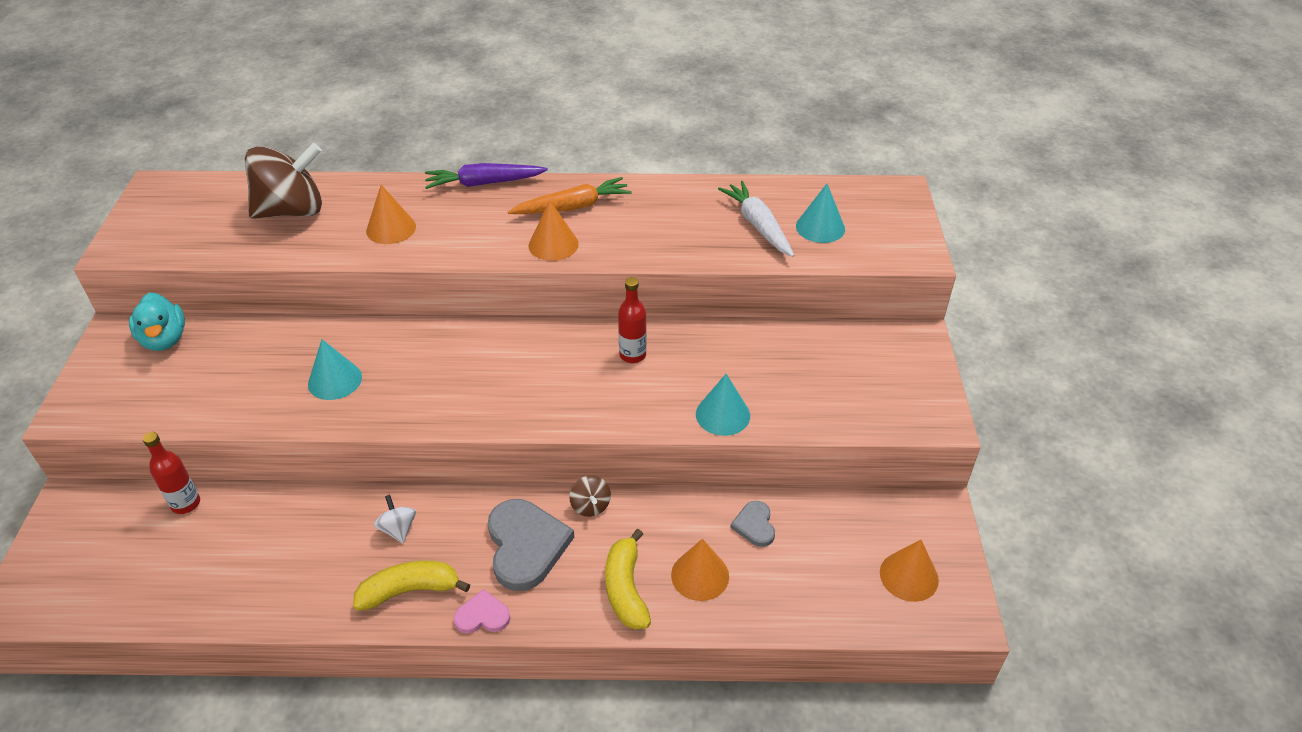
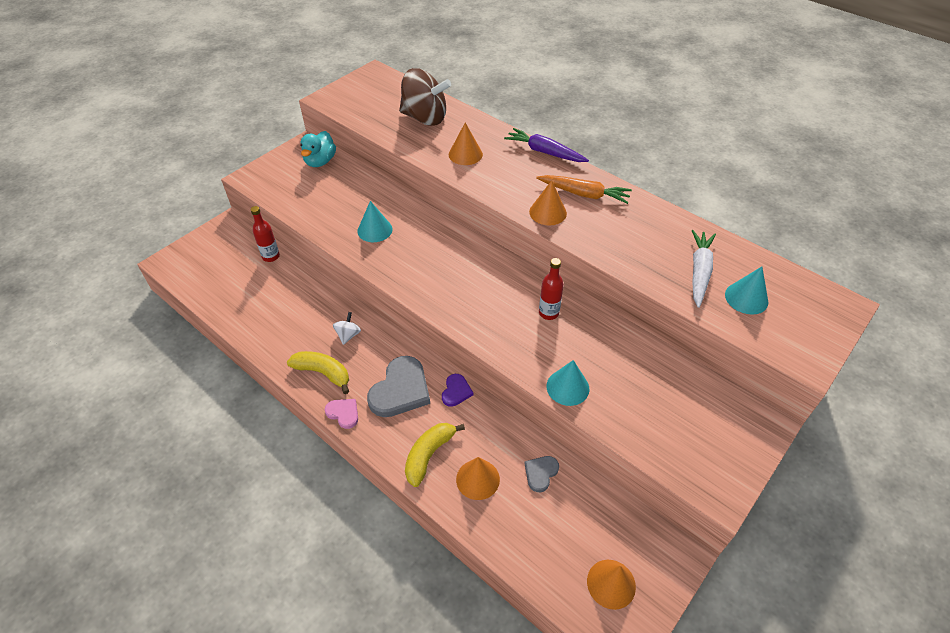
camera: 40 degrees right, 5 degrees up
(590, 506) = (456, 391): brown spinning top -> purple heart

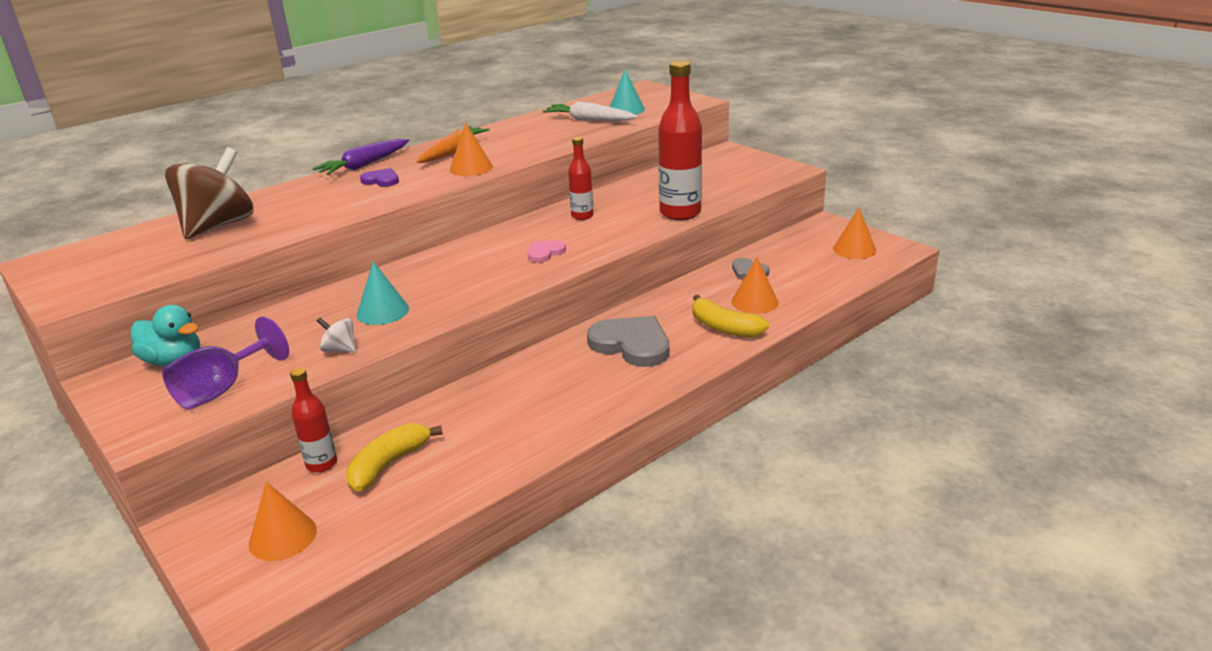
camera: 80 degrees left, 20 degrees down
(288, 189) = (222, 389): none -> purple goblet
(323, 373) = (590, 401): yellow banana -> yellow banana (388, 464)
(343, 413) = (659, 384): pink heart -> pink heart (545, 253)
(348, 335) = (529, 383): white spinning top -> white spinning top (340, 350)
(456, 391) = (642, 310): purple heart -> purple heart (381, 180)
(465, 154) = (328, 203): orange cone -> orange cone (283, 536)
(567, 387) = (680, 213): turquoise cone -> red bottle

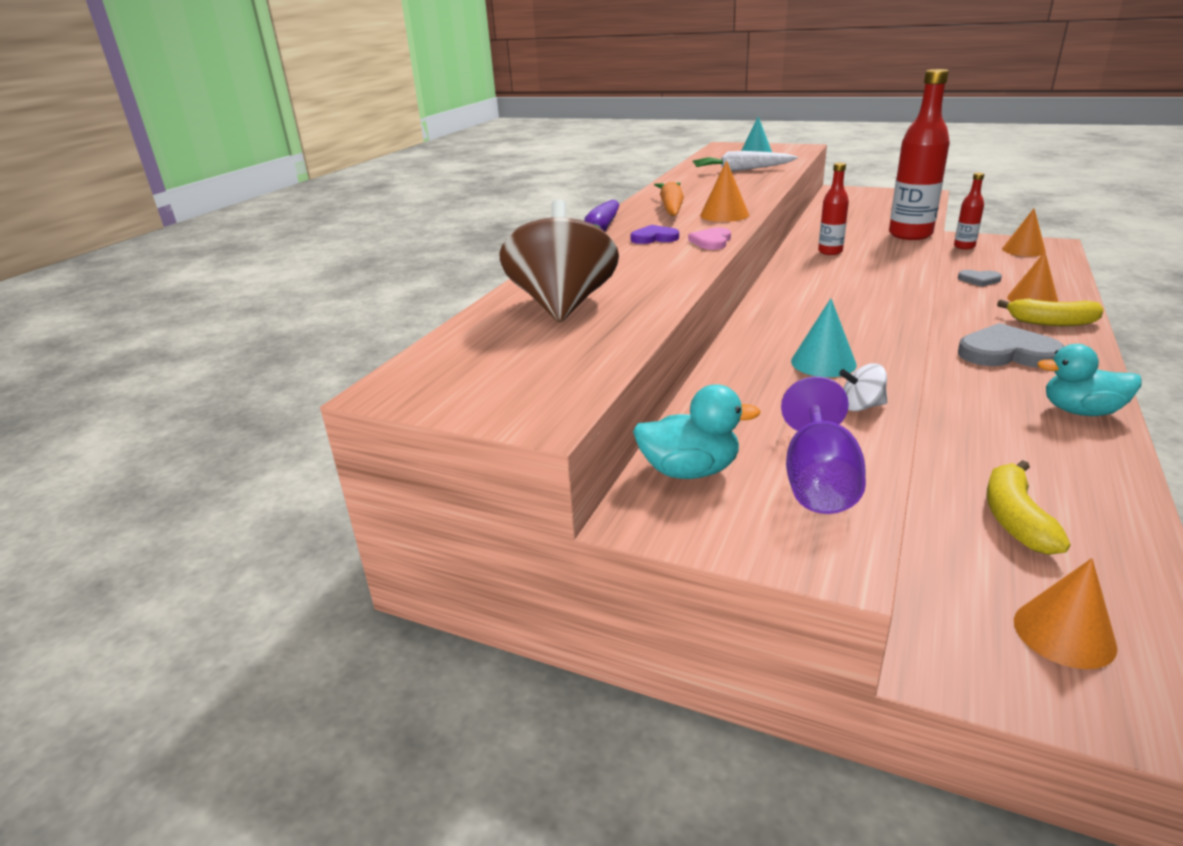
camera: 25 degrees left, 0 degrees up
(321, 464) = (947, 542): red bottle -> red bottle (964, 246)
(545, 253) = (865, 283): pink heart -> pink heart (711, 241)
(587, 407) = (1081, 411): none -> turquoise duck

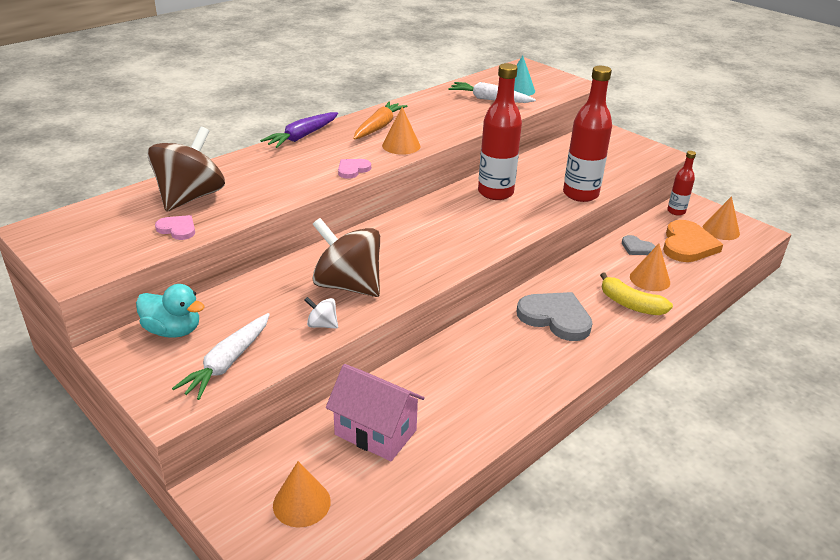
camera: 20 degrees right, 5 degrees up
(602, 336) = (177, 229): none -> pink heart
(654, 238) = (324, 154): purple heart -> none
(818, 481) = (227, 363): purple goblet -> white carrot
(823, 363) = (348, 285): turquoise cone -> brown spinning top
(830, 252) = (495, 192): red bottle -> red bottle, size x1.84
(1015, 519) = (375, 432): yellow banana -> pink house
(1016, 267) = (687, 245): none -> orange heart
(1081, 411) = (533, 380): turquoise duck -> none

